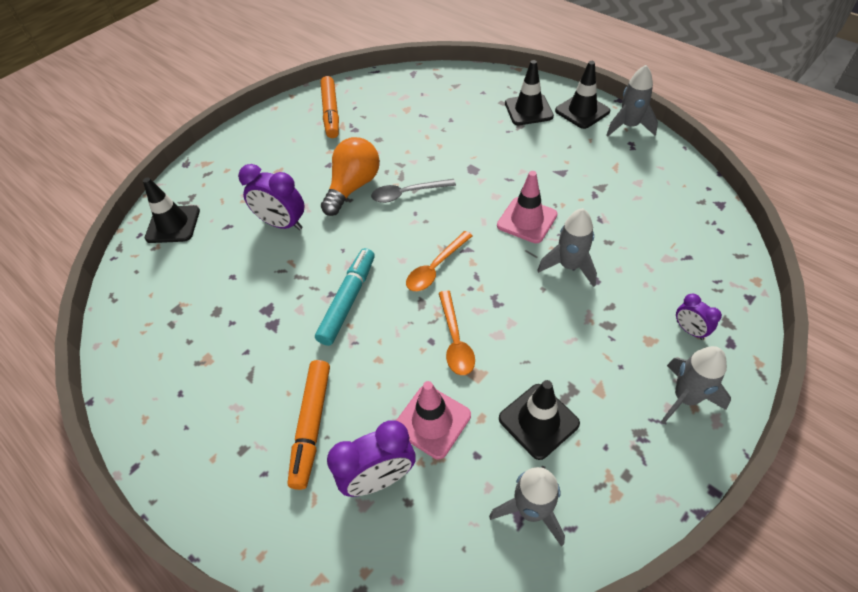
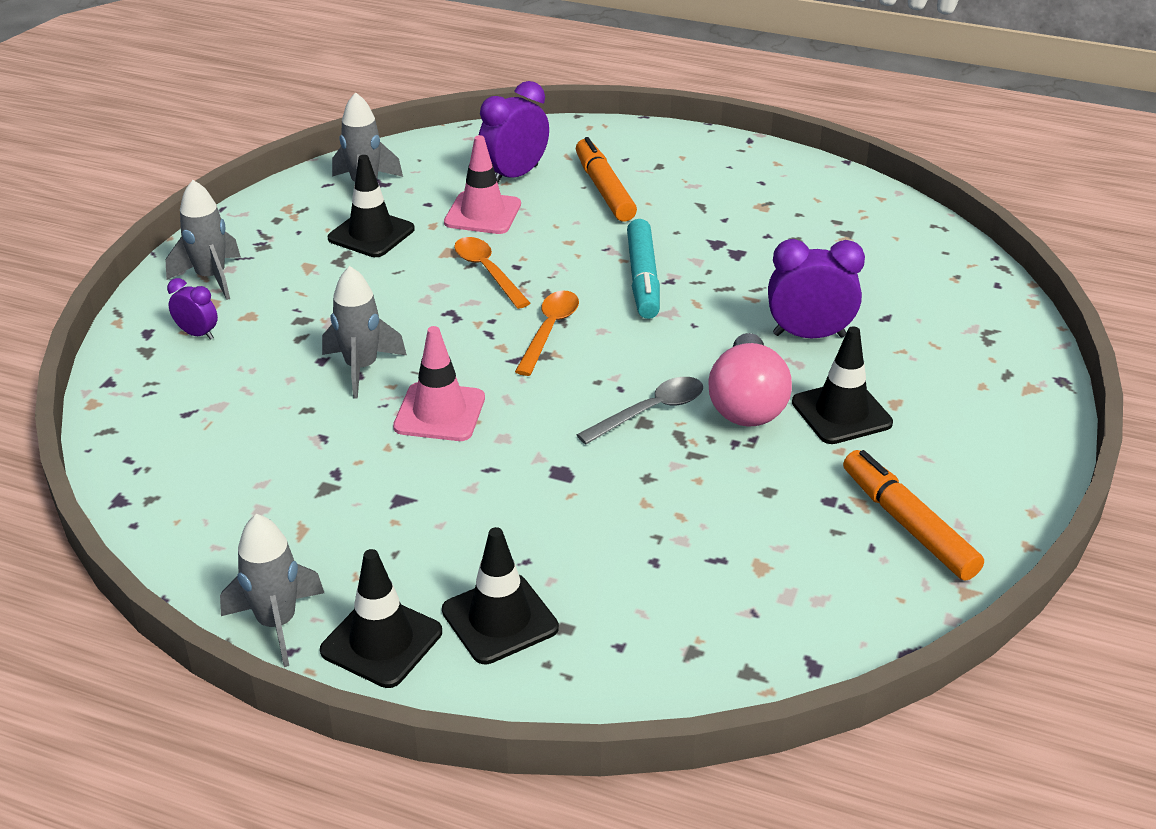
camera: 155 degrees right, 15 degrees down
(173, 224) = (966, 303): black traffic cone -> black traffic cone (841, 413)
(353, 187) = (747, 403): orange light bulb -> pink light bulb

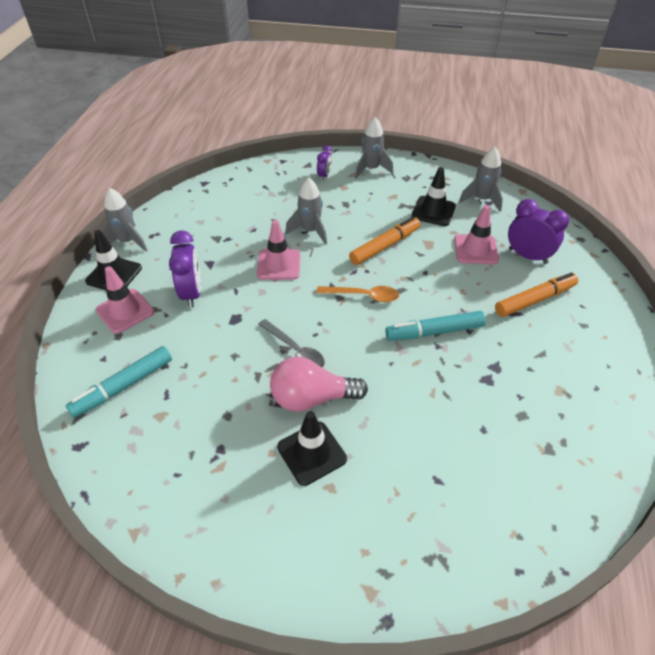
camera: 80 degrees right, 10 degrees up
(487, 272) = (414, 261): orange spoon -> none
(500, 619) = (125, 311): black traffic cone -> pink traffic cone
(692, 613) = (124, 386): none -> turquoise marker
(809, 335) = (398, 429): purple clock -> purple clock (192, 293)
(908, 525) = (198, 496): orange marker -> orange marker (384, 246)

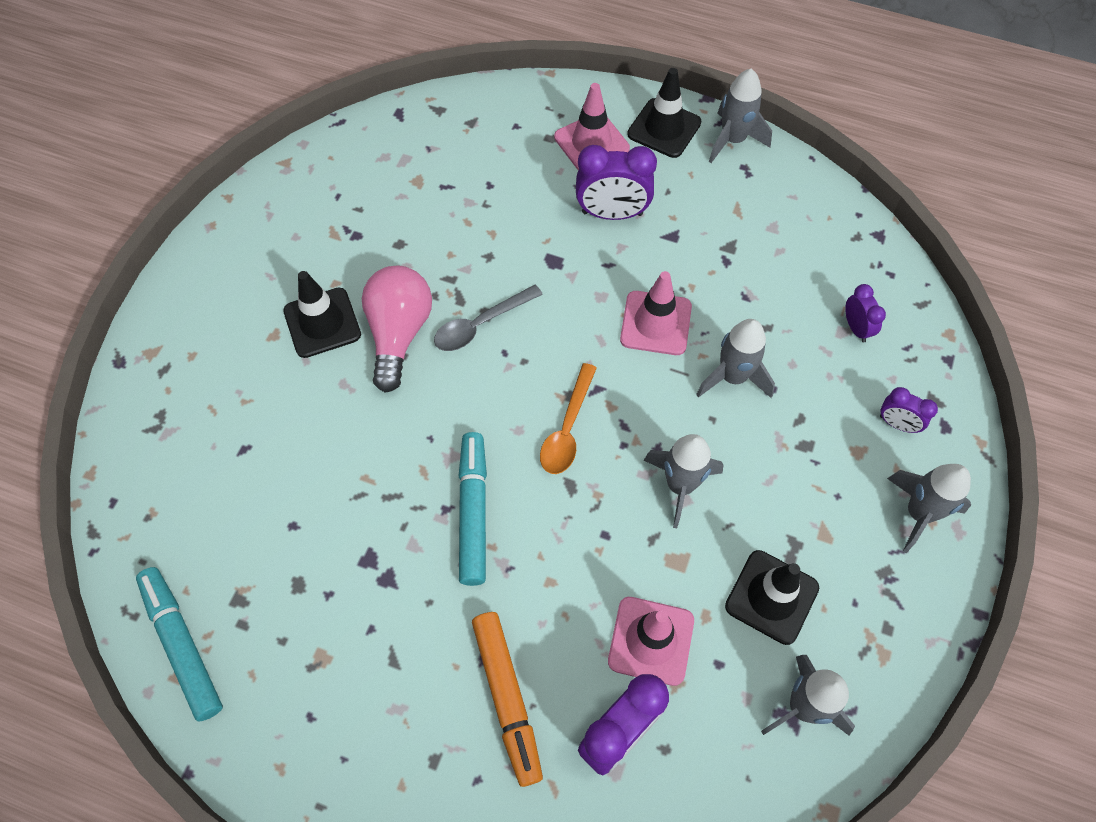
camera: 100 degrees right, 15 degrees up
(124, 386) = (468, 147): turquoise marker -> turquoise marker (182, 645)
(268, 189) = (856, 328): none -> purple clock
(384, 246) = (680, 485): orange marker -> grey rocket

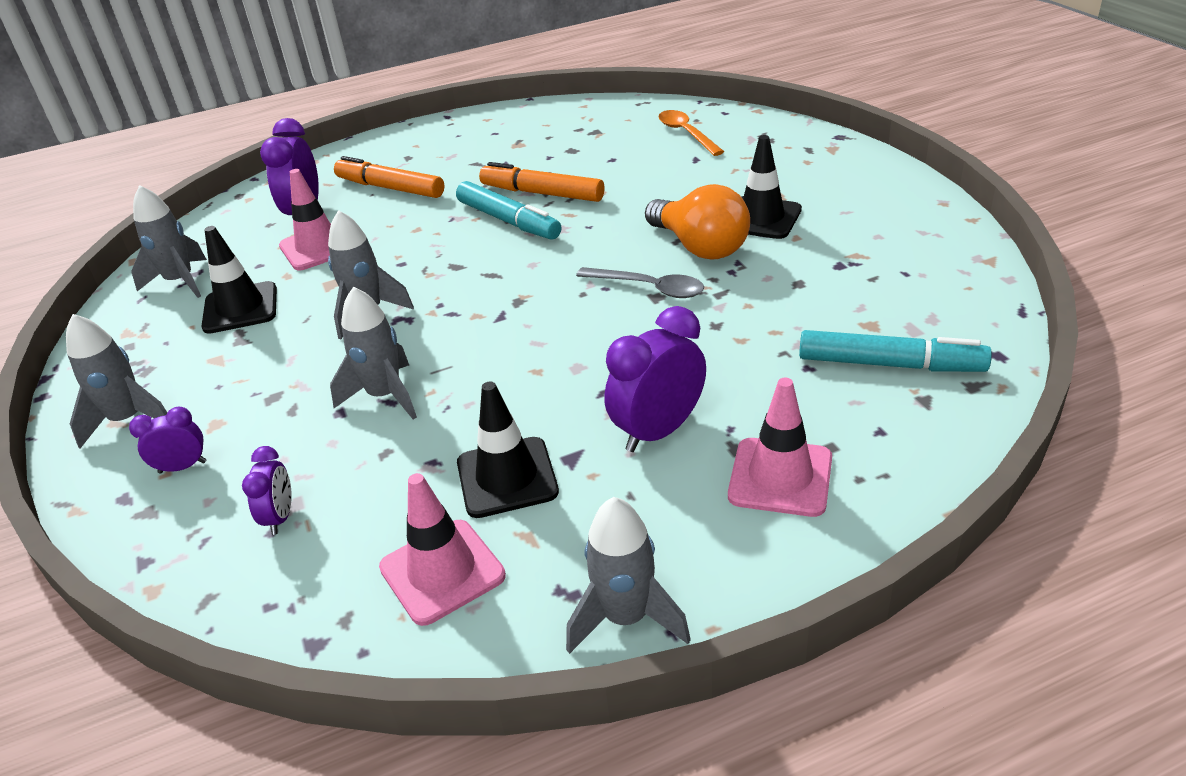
camera: 140 degrees right, 25 degrees down
(182, 645) = (597, 111): turquoise marker -> turquoise marker (889, 364)
(399, 333) = (700, 247): pink light bulb -> orange light bulb
(405, 528) = (542, 193): none -> orange marker
(481, 324) = (649, 288): grey spoon -> grey spoon turned 105 degrees clockwise
(567, 428) = (495, 285): orange spoon -> orange spoon (686, 133)
(656, 323) = (501, 383): pink traffic cone -> pink traffic cone (442, 571)
(664, 128) = (728, 560): black traffic cone -> black traffic cone (507, 477)
(856, 328) = (280, 517): purple clock -> purple clock turned 120 degrees counterclockwise

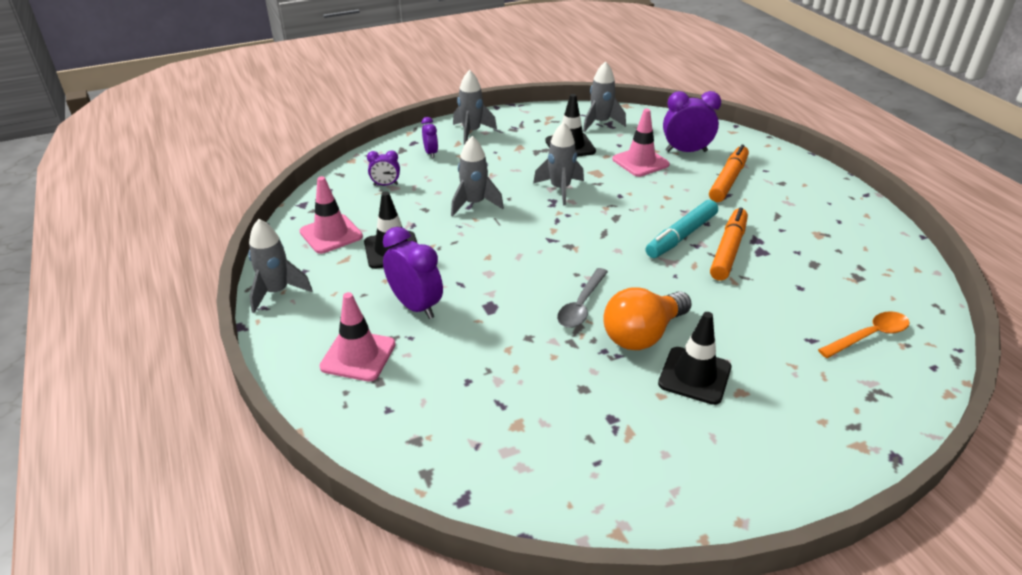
camera: 85 degrees right, 0 degrees up
(889, 364) = (463, 427): turquoise marker -> none

